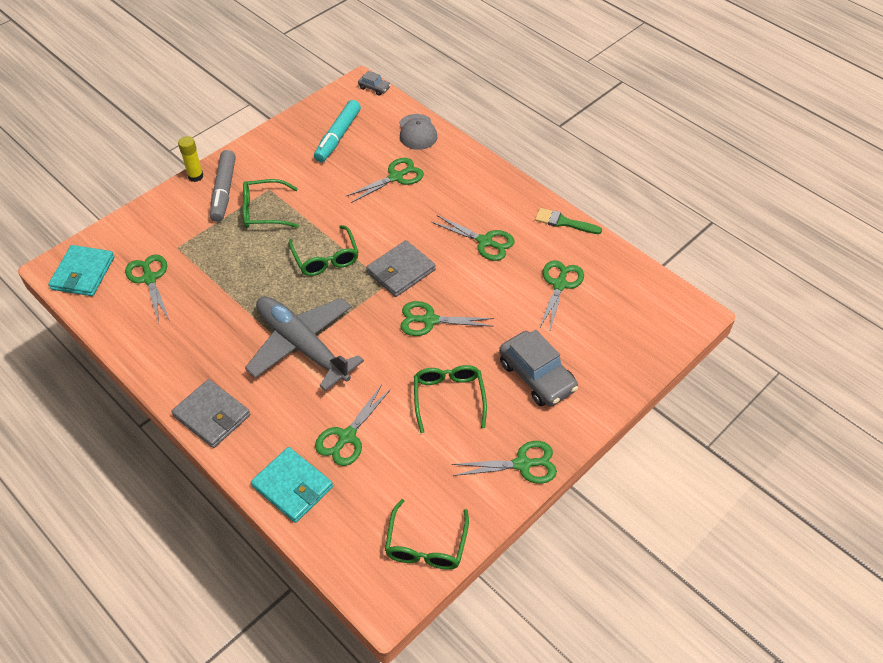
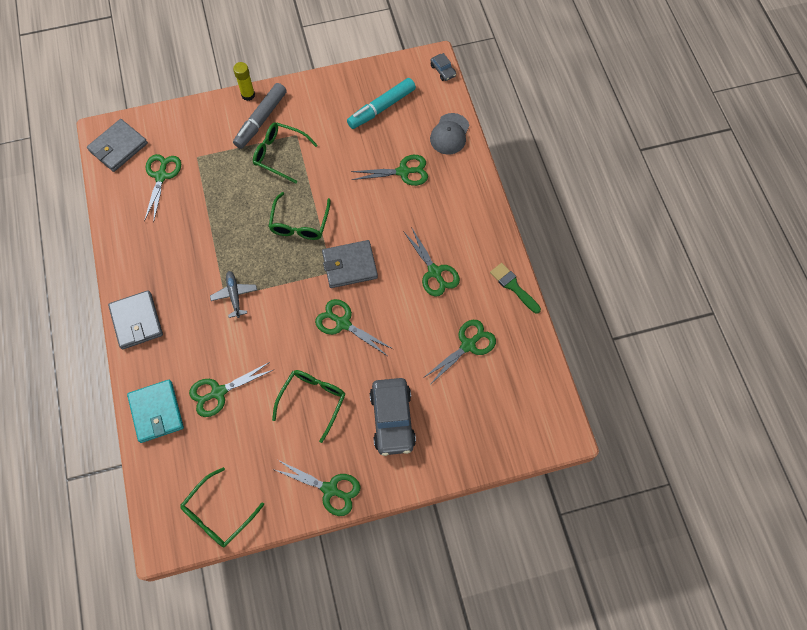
camera: 30 degrees right, 15 degrees up
(83, 273) = (118, 147): turquoise wallet -> grey wallet
(303, 346) = (234, 295): grey plane -> grey plane, size x0.44

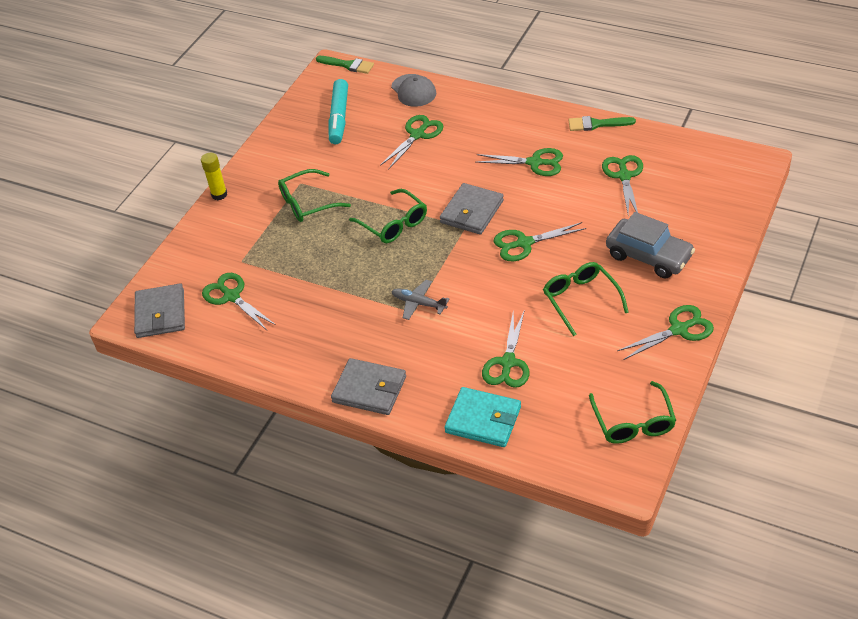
camera: 45 degrees left, 20 degrees down
(261, 120) = (256, 198): grey marker -> none
(443, 70) = (348, 65): grey car -> green brush

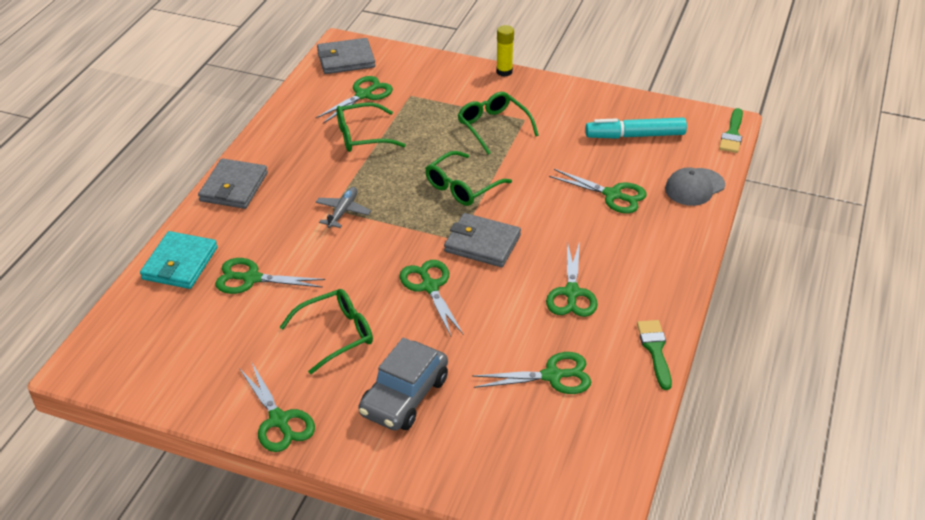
camera: 80 degrees right, 5 degrees down
(633, 423) = (150, 376): green glasses -> green glasses (361, 136)

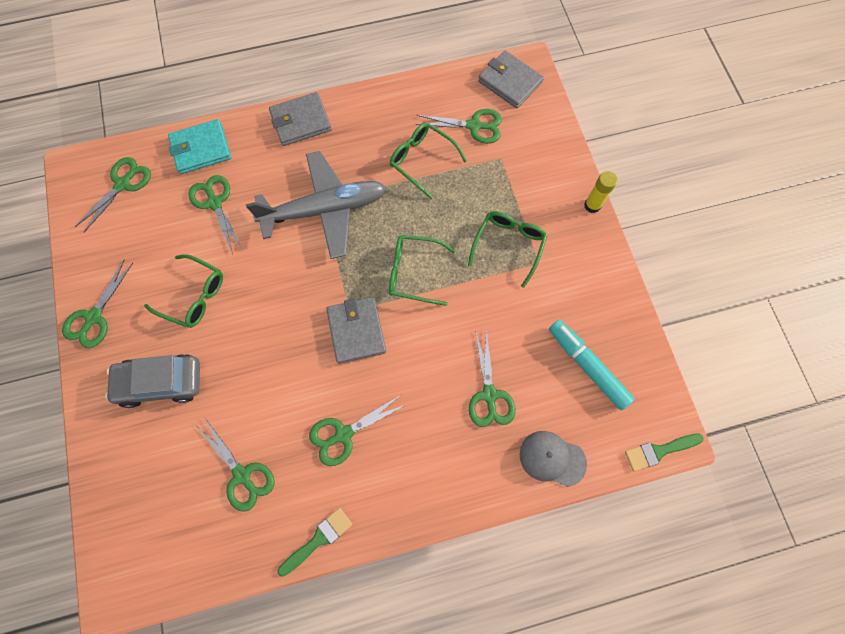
camera: 55 degrees right, 30 degrees up
(343, 212) = (324, 210): grey plane -> grey plane, size x2.29
(430, 287) = (283, 325): green scissors -> green scissors (123, 184)

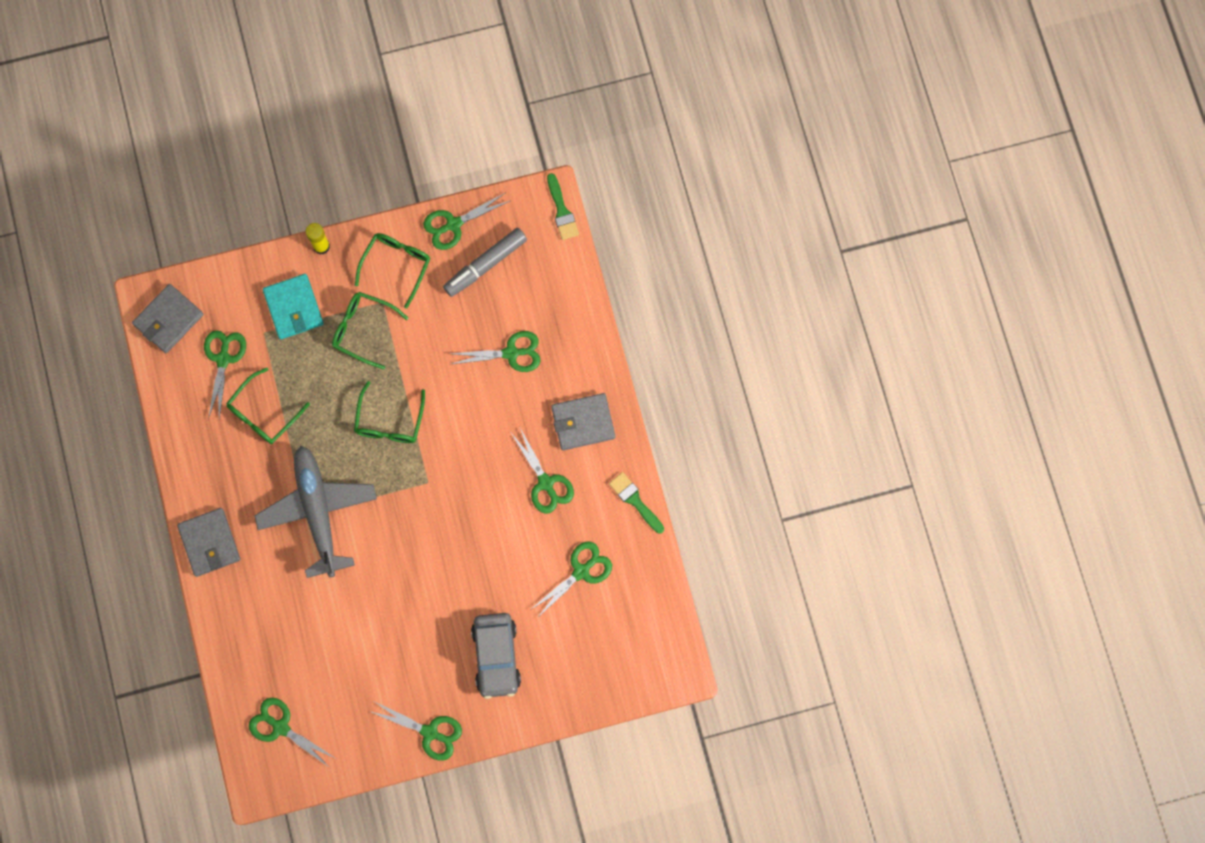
camera: 90 degrees left, 5 degrees up
(194, 296) = (410, 635): green glasses -> green glasses (397, 265)
(201, 149) = (240, 648): turquoise wallet -> turquoise wallet (293, 307)
(215, 203) = (306, 626): green scissors -> green scissors (453, 224)
(356, 331) = (448, 475): grey wallet -> grey wallet (583, 422)
(552, 458) = (568, 301): grey cap -> none
(587, 366) = (486, 265): turquoise marker -> grey marker

